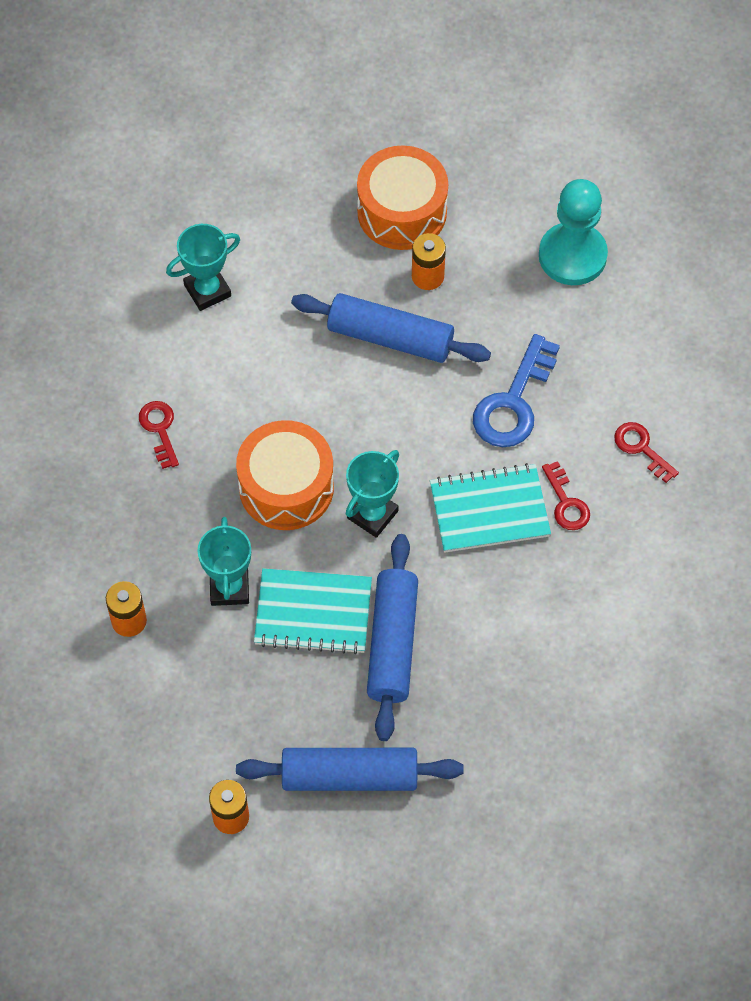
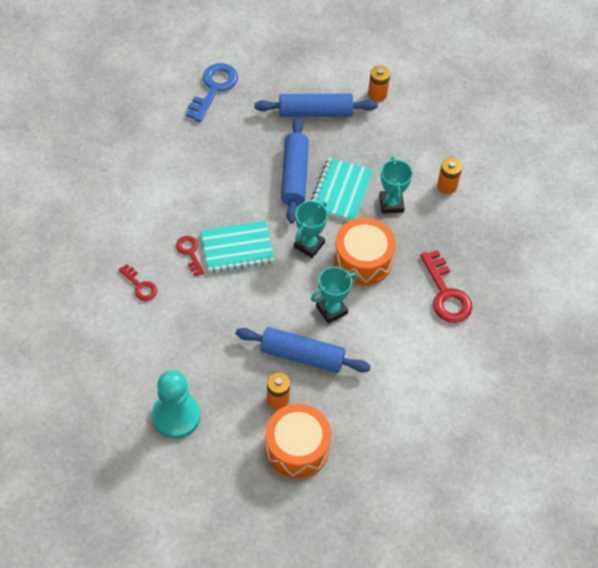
camera: 175 degrees right, 5 degrees down
(159, 429) = (446, 294): red key -> red key, size x1.75
(207, 290) = (428, 386): turquoise trophy -> turquoise trophy (331, 310)
(313, 613) = (341, 191): turquoise notebook -> turquoise notebook turned 75 degrees counterclockwise
(513, 402) = (220, 314): blue key -> blue key (214, 88)

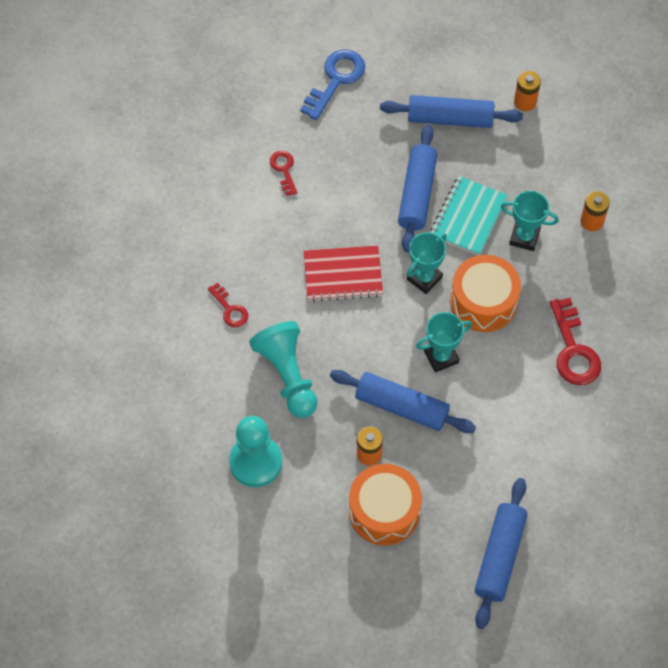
camera: 10 degrees right, 5 degrees up
(190, 253) = (289, 276): red key -> red key (284, 170)
(197, 338) = (287, 375): none -> turquoise pawn
(237, 248) = (343, 275): turquoise notebook -> red notebook
(391, 204) = (524, 237): turquoise trophy -> turquoise trophy turned 75 degrees counterclockwise
(405, 478) = (499, 556): none -> blue rolling pin

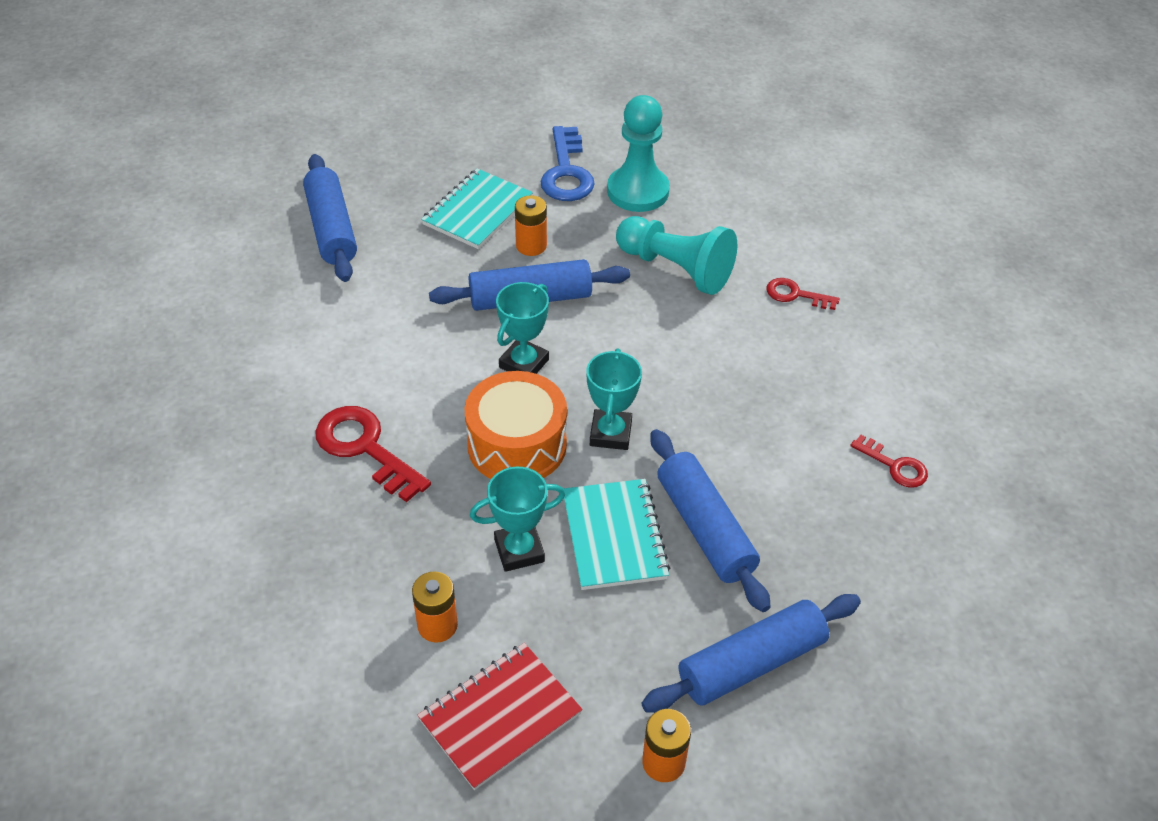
camera: 145 degrees right, 15 degrees down
(336, 80) = (957, 626): blue key -> blue key (566, 172)
(343, 275) = (709, 388): red notebook -> red notebook (500, 717)
(384, 511) = (477, 211): orange drum -> turquoise notebook

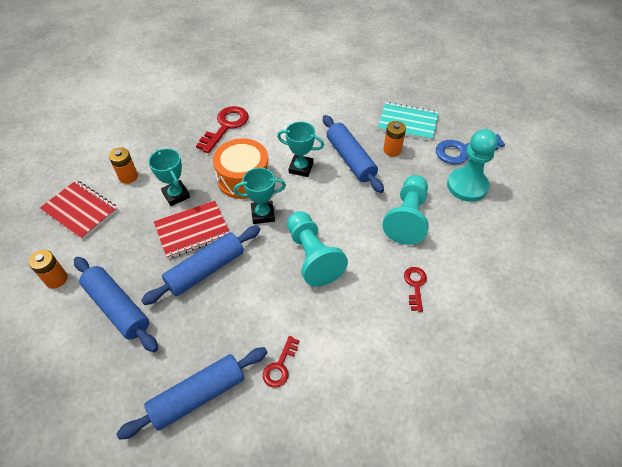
camera: 75 degrees right, 5 degrees up
(331, 229) = (365, 76): blue rolling pin -> blue rolling pin (198, 396)
(614, 536) = (192, 230): turquoise notebook -> red notebook
(715, 390) = (312, 256): none -> turquoise pawn

